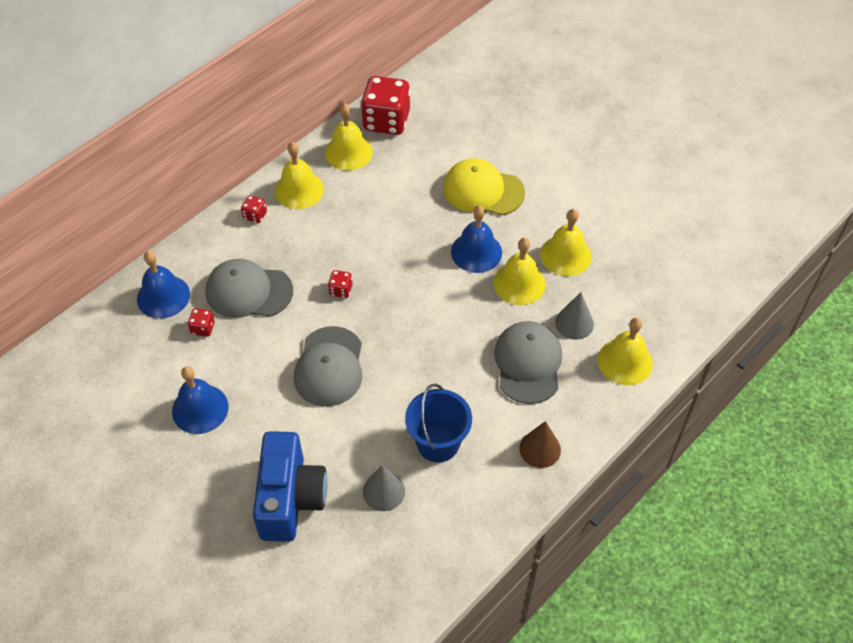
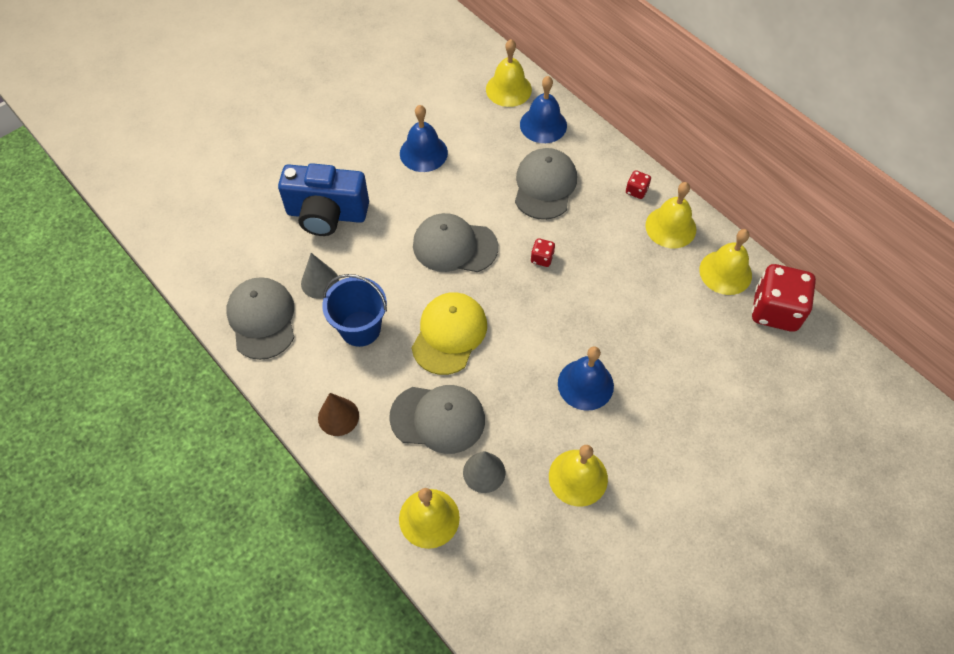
camera: 95 degrees right, 5 degrees up
(203, 328) = (506, 153): red dice -> none
(436, 543) = (262, 319): none -> grey cap
(483, 190) = (674, 400): yellow cap -> yellow cap (449, 334)
(519, 283) = (541, 422): yellow bell -> yellow bell (508, 89)

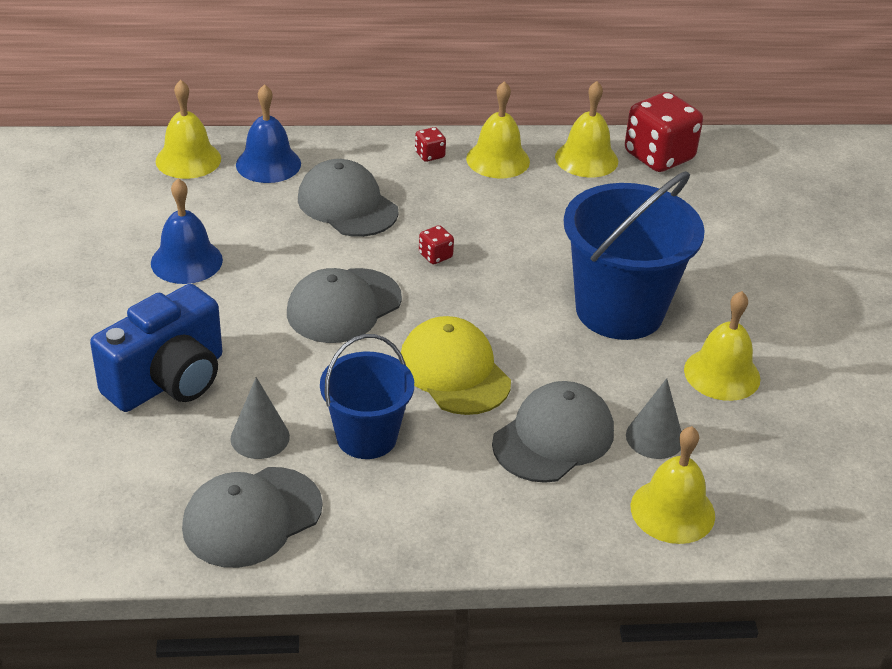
camera: 55 degrees left, 20 degrees down
(262, 319) = (252, 517): grey cap -> grey cap turned 60 degrees counterclockwise
(338, 416) = (468, 519): brown cone -> none
(585, 384) = (619, 310): blue bell -> blue bucket

